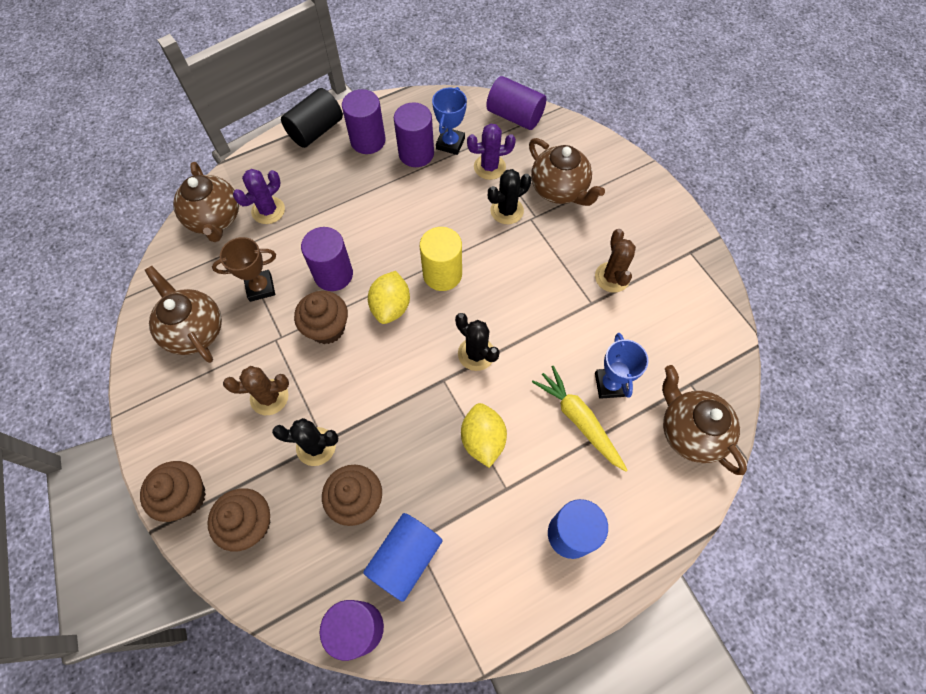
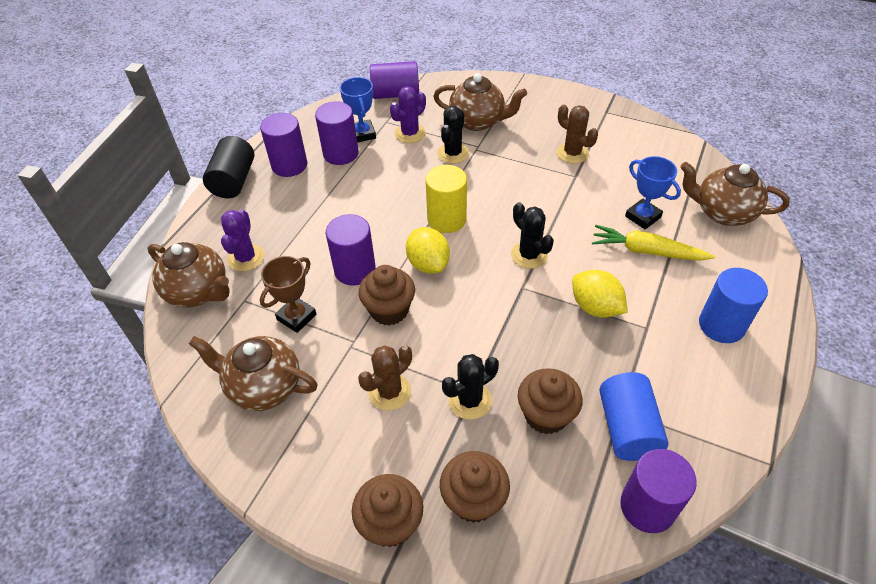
camera: 35 degrees left, 15 degrees down
(476, 354) = (529, 255): black cactus -> black cactus turned 45 degrees clockwise

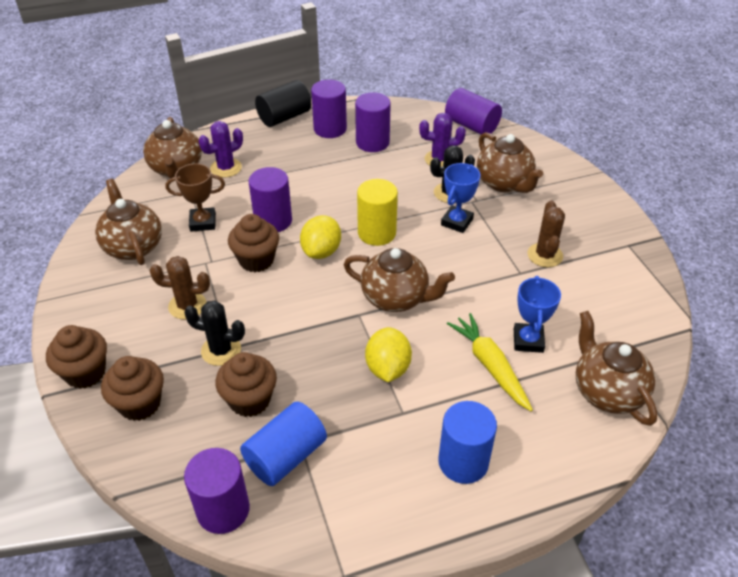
camera: 45 degrees right, 5 degrees down
(362, 134) = (406, 139): blue trophy -> blue trophy (456, 222)
(529, 255) = (396, 298): black cactus -> brown teapot

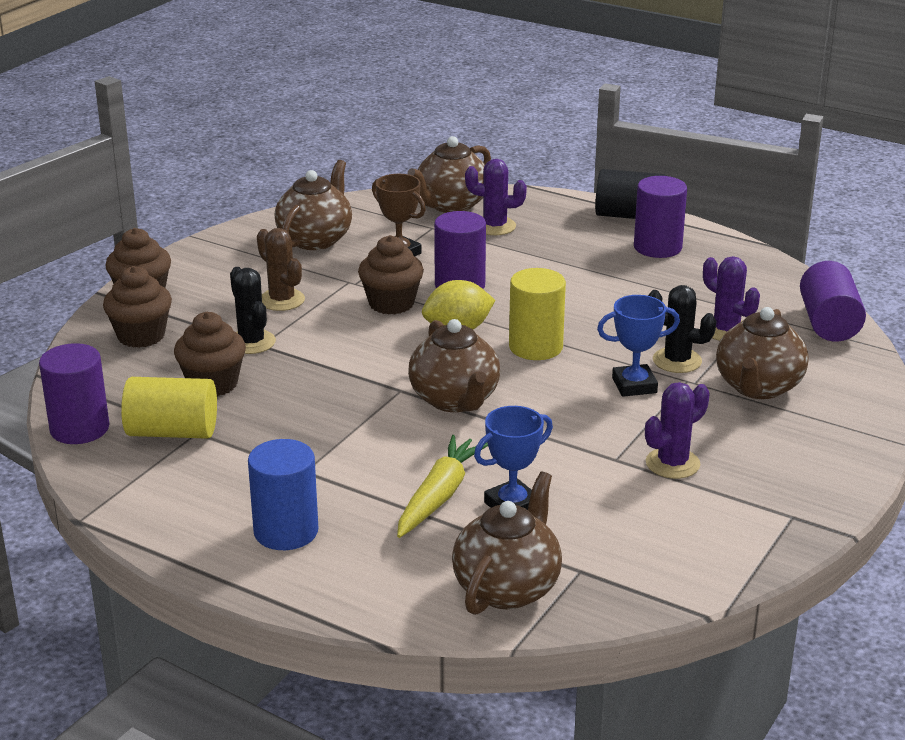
camera: 50 degrees right, 15 degrees down
(286, 456) = (172, 432): blue cylinder -> yellow cylinder
(372, 142) = (680, 280): purple cylinder -> none
(387, 368) = (350, 437): yellow lemon -> none
(545, 255) = (672, 463): brown cactus -> purple cactus

